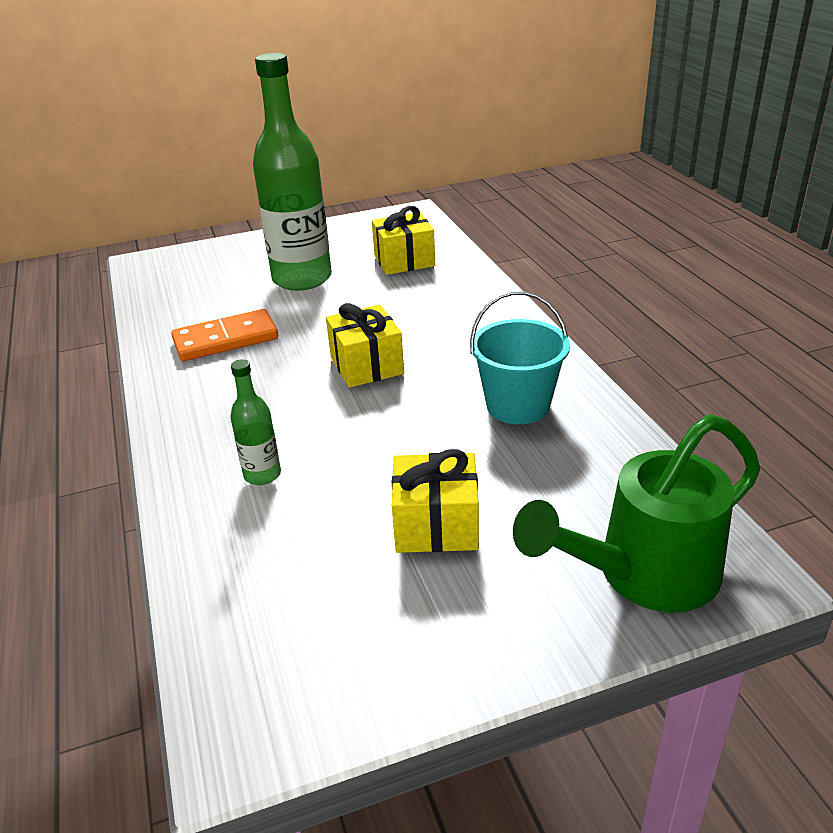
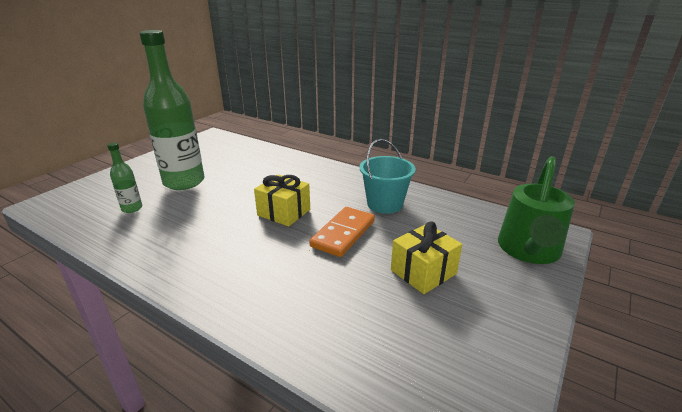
camera: 40 degrees left, 5 degrees down
(226, 339) = (172, 228): orange domino -> orange domino (343, 233)
(262, 475) = (298, 291): green bottle -> green bottle (132, 208)
(404, 261) = (237, 158): yellow gift -> none

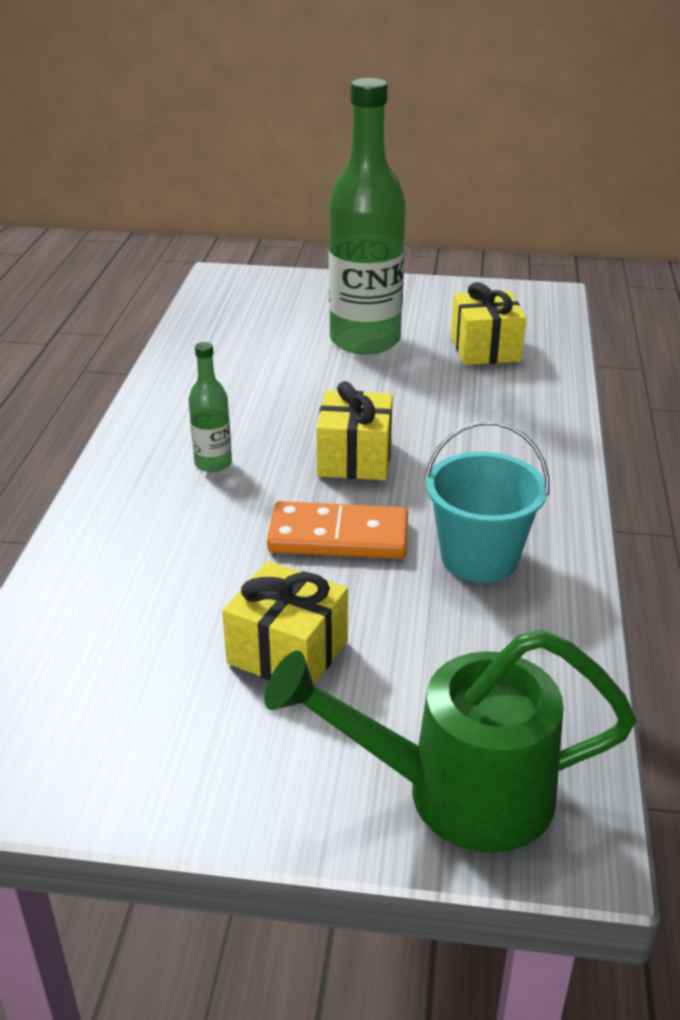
camera: 65 degrees right, 5 degrees up
(132, 208) = (261, 336): green bottle -> green bottle (213, 463)
(233, 158) = (485, 349): none -> yellow gift

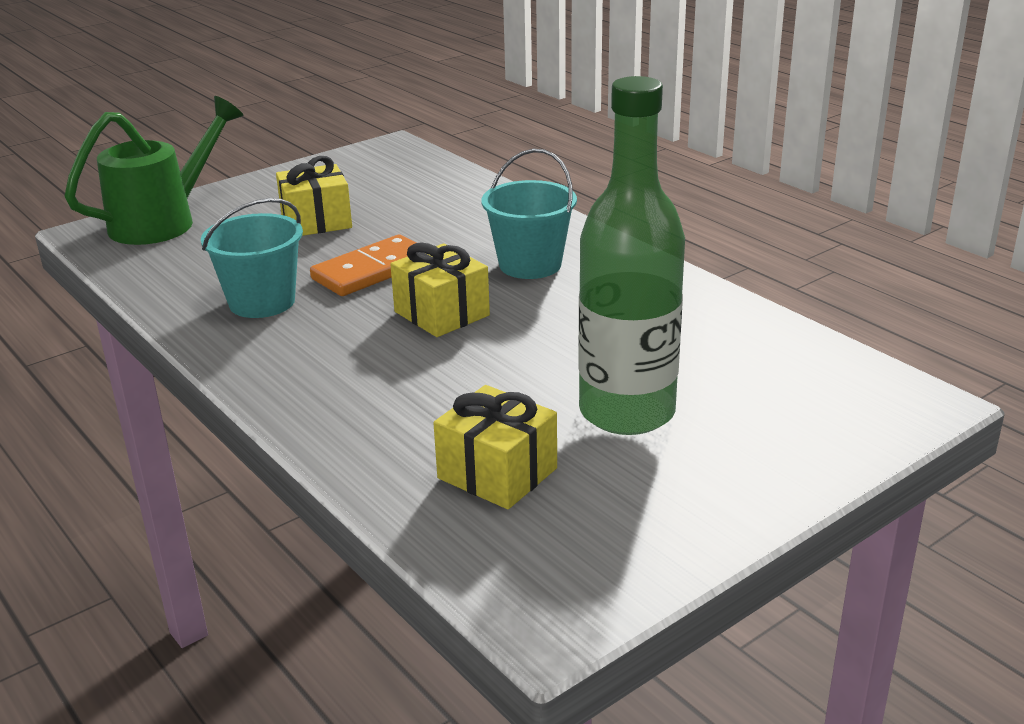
camera: 135 degrees right, 5 degrees down
(213, 463) = (530, 265): green bottle -> turquoise bucket

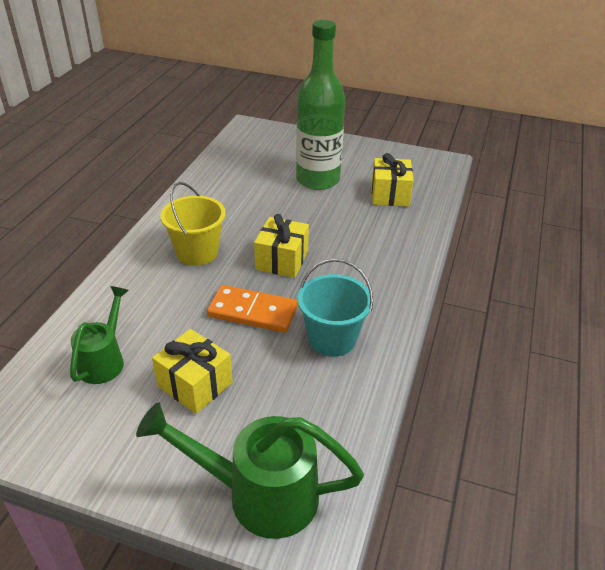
camera: 125 degrees left, 10 degrees up
(409, 191) = (104, 360): none -> green watering can
(530, 265) = (197, 252): turquoise bucket -> yellow bucket

